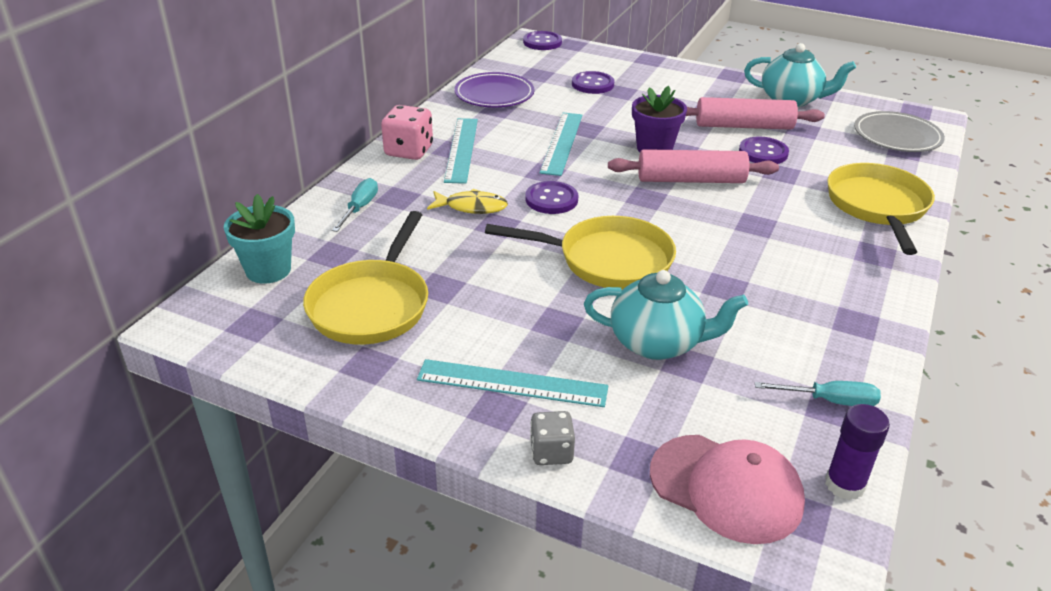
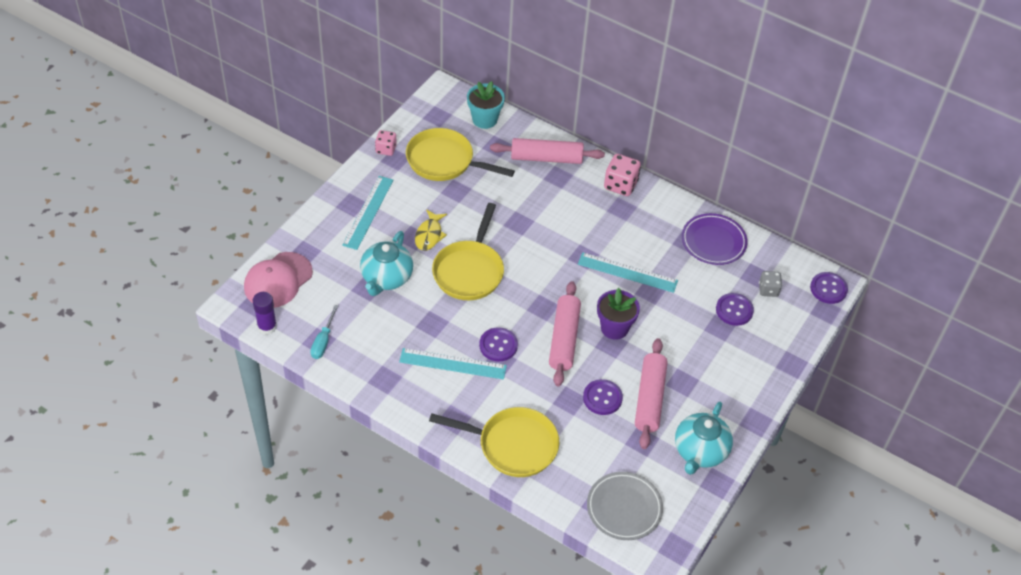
camera: 95 degrees right, 15 degrees up
(343, 379) = (386, 149): none -> pink dice
(359, 208) = (546, 158): turquoise screwdriver -> pink rolling pin
(461, 149) = (621, 213): turquoise ruler -> turquoise ruler (453, 363)
(471, 207) = (541, 212): yellow fish -> yellow fish (429, 235)
(551, 199) = (545, 254): purple button -> purple button (498, 345)
(551, 452) = (317, 220): grey dice -> grey dice (768, 290)

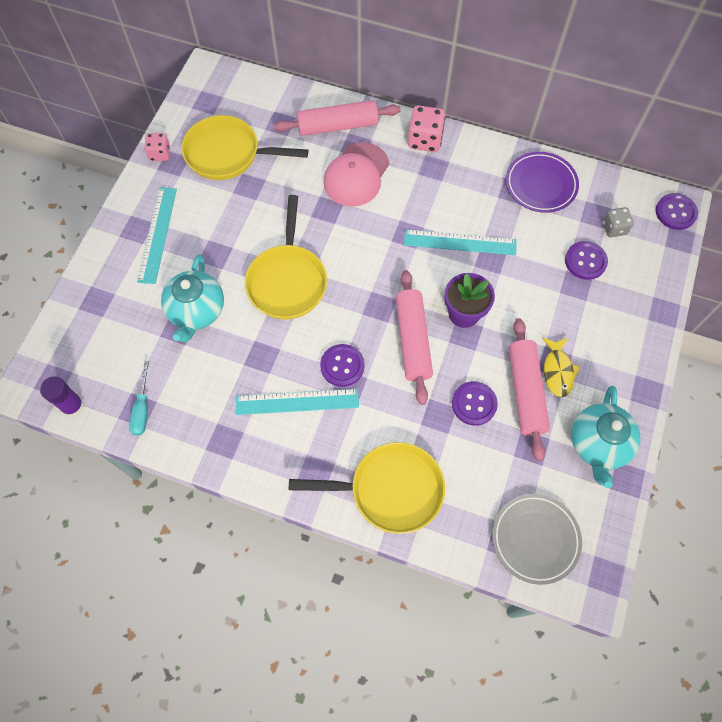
camera: 10 degrees left, 15 degrees up
(278, 280) = (73, 343): pink cap -> pink cap (356, 175)
(429, 235) = (232, 247): yellow fish -> yellow fish (557, 371)
(484, 119) = (260, 95): turquoise flower pot -> none

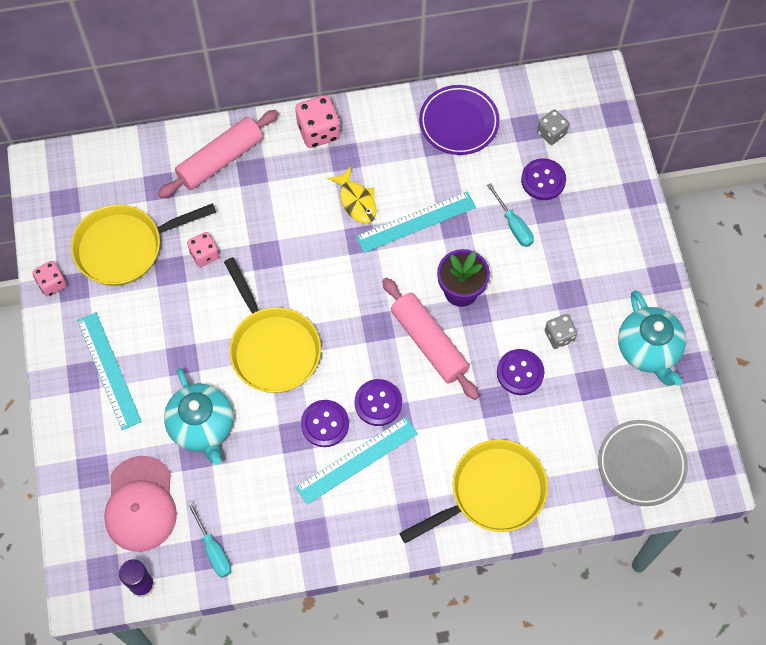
camera: 30 degrees left, 0 degrees up
(281, 187) = (204, 255): none -> pink dice
(356, 175) = (272, 203): pink cap -> pink cap (140, 504)
(525, 392) = (559, 336): pink rolling pin -> grey dice
(539, 284) = (513, 225): none -> turquoise screwdriver
(557, 371) = (576, 301): yellow fish -> yellow fish (356, 201)
(675, 212) = (598, 88): purple button -> purple button (325, 424)

